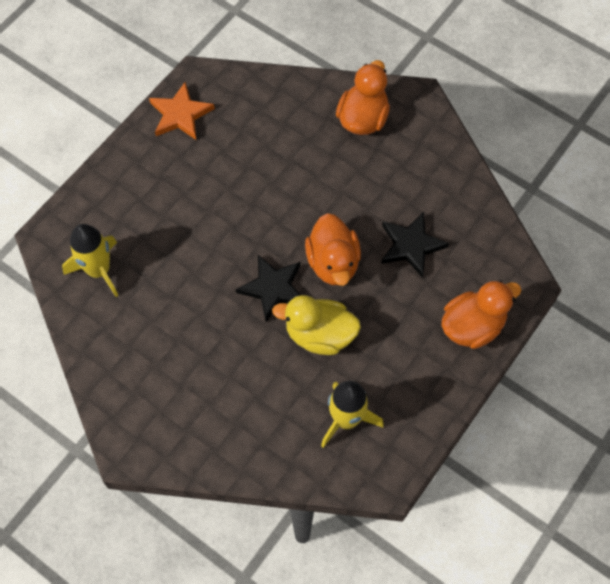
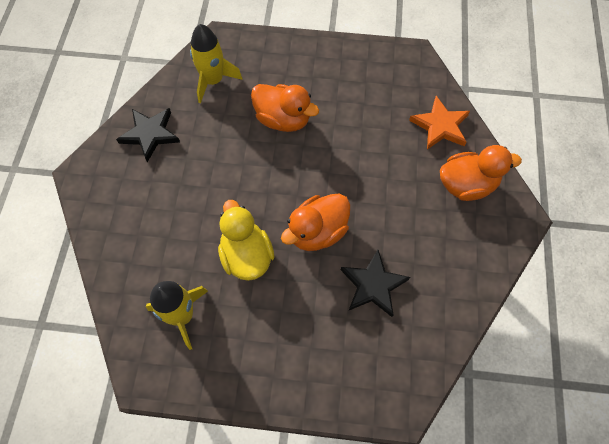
camera: 60 degrees right, 0 degrees up
(180, 114) = (374, 61): orange star -> orange star (440, 126)
(273, 288) = (267, 200): black star -> black star (150, 134)
(472, 326) = (327, 379): orange duck -> orange duck (283, 119)

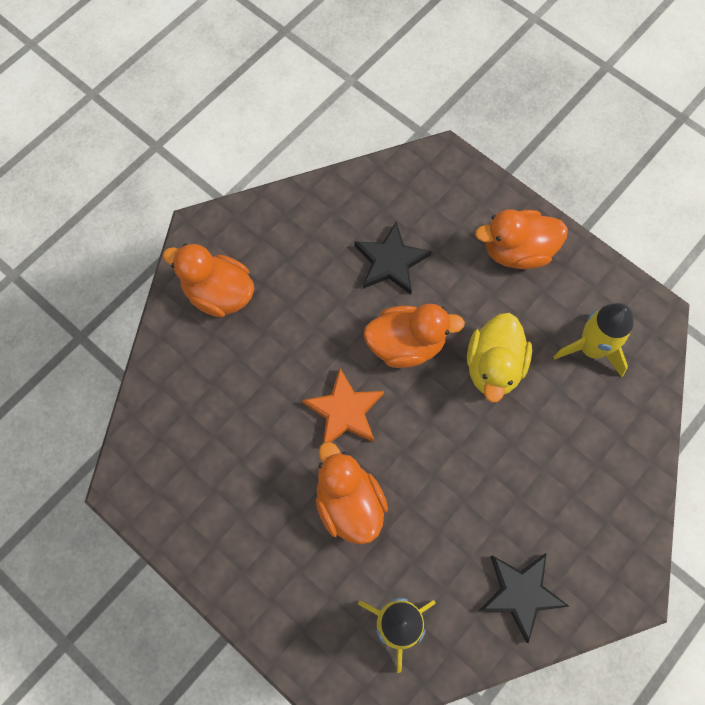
camera: 145 degrees left, 5 degrees up
(284, 360) = (517, 251): none -> orange duck
(440, 126) = (182, 374): orange star -> orange star (344, 411)

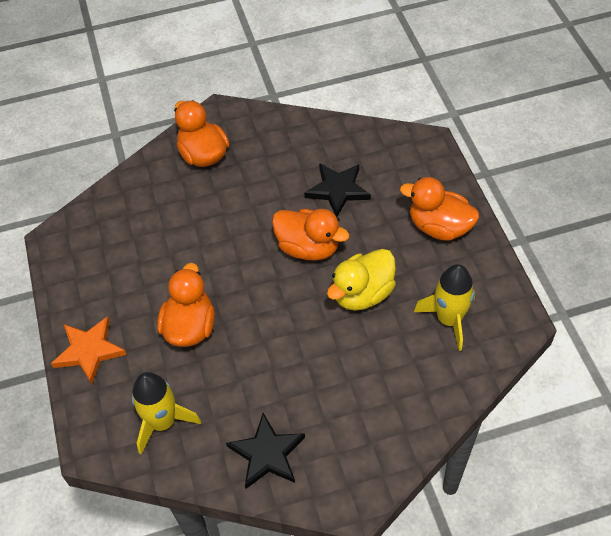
camera: 35 degrees right, 15 degrees down
(344, 411) = (232, 267): orange star -> orange star (89, 350)

